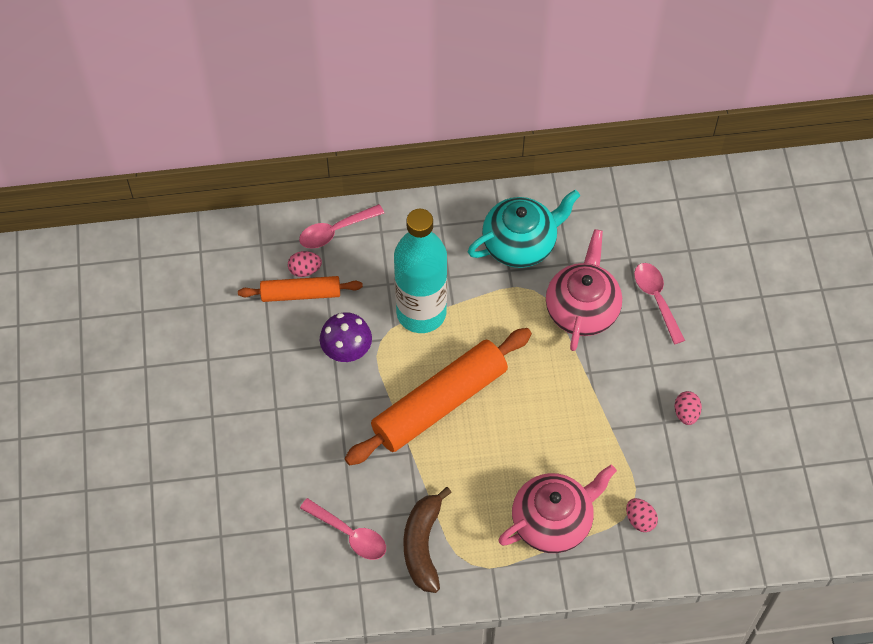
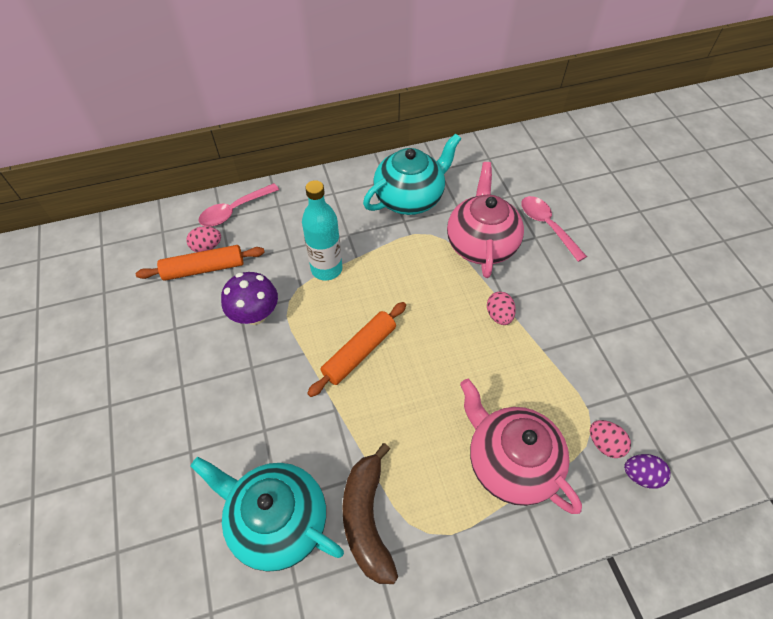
camera: 10 degrees left, 5 degrees down
(349, 534) = (277, 521): pink spoon -> turquoise teapot
(421, 313) = (326, 269): turquoise bottle -> turquoise bottle, size x0.63
(440, 403) = (359, 352): orange rolling pin -> orange rolling pin, size x0.56
(553, 521) = (510, 462): pink teapot -> pink teapot turned 90 degrees counterclockwise
(662, 550) = (641, 475): none -> purple egg
(686, 413) = (612, 323): pink egg -> pink egg (499, 315)

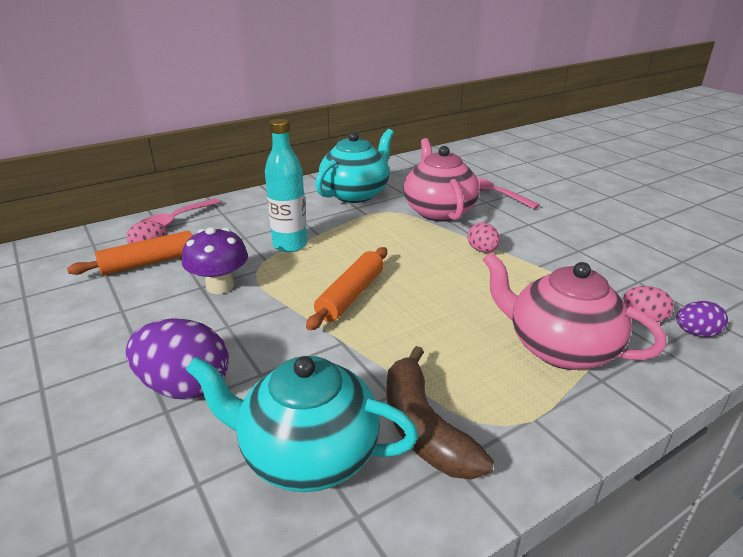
camera: 15 degrees left, 25 degrees down
(207, 430) = (185, 386): none -> purple egg

